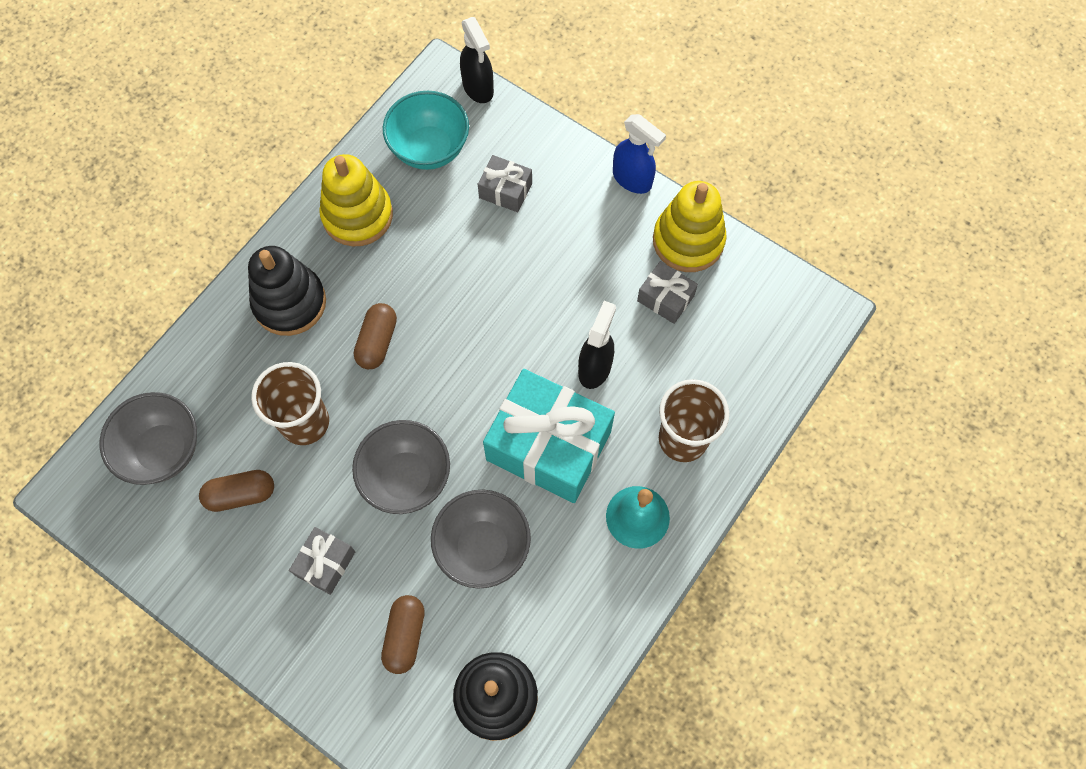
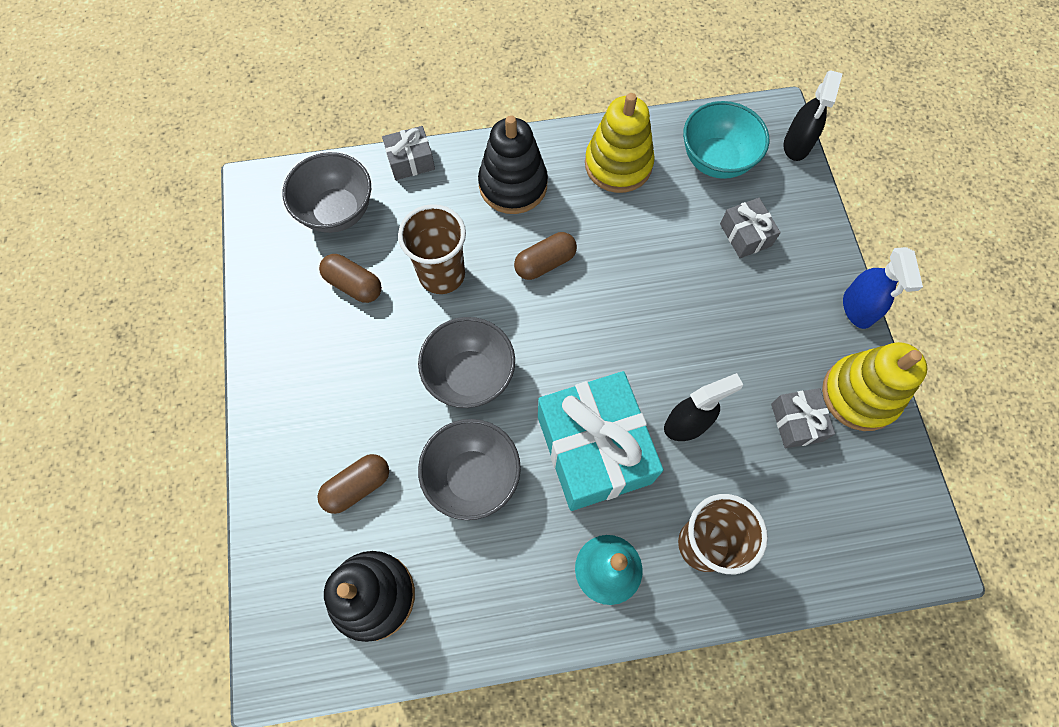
camera: 45 degrees right, 0 degrees up
(325, 563) = (358, 383): grey gift -> grey gift (410, 161)

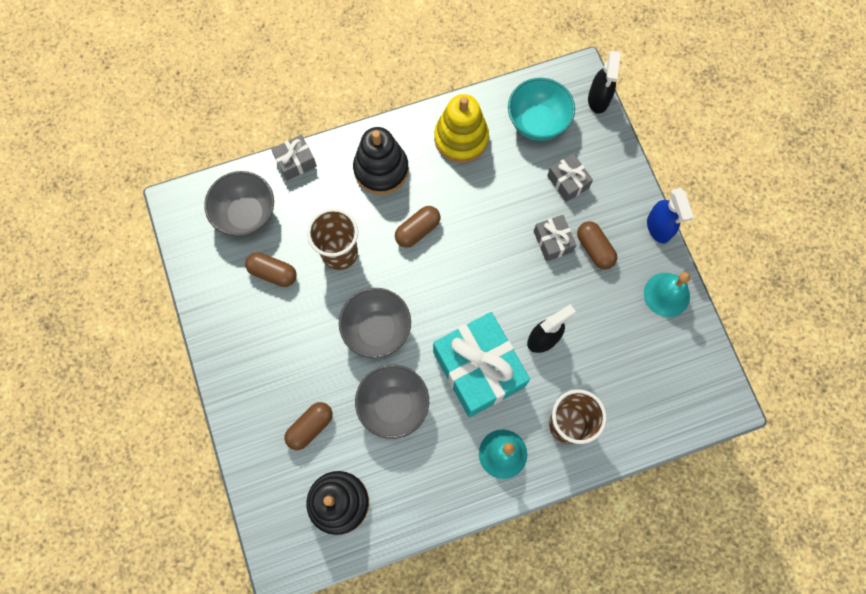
camera: 10 degrees left, 5 degrees up
(769, 321) = (594, 249): none -> brown capsule
(796, 422) = (623, 323): grey gift -> grey gift (553, 241)
(860, 394) = (666, 294): yellow stacking toy -> turquoise bell

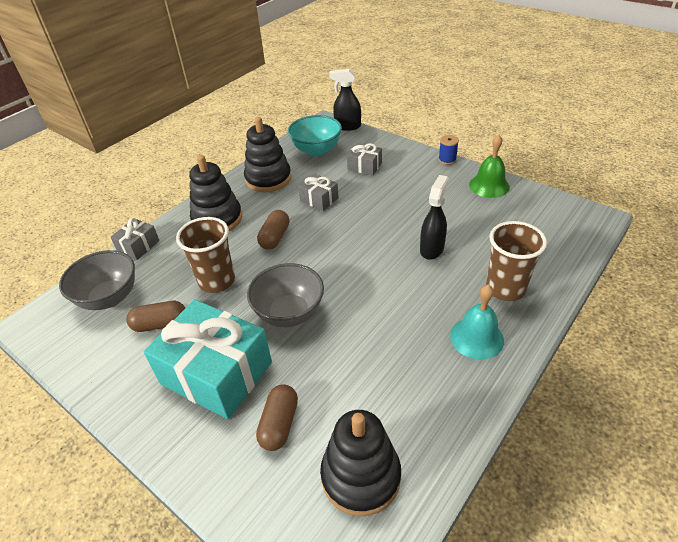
camera: 30 degrees left, 30 degrees down
(393, 405) = (349, 358): grey bowl -> none
(461, 138) = (268, 179): yellow stacking toy -> black stacking toy
(478, 369) = (400, 293): turquoise gift -> turquoise gift (216, 373)
(553, 241) = (384, 197): grey gift -> grey gift (319, 199)
(594, 249) = (416, 187): brown capsule -> none
(598, 99) = (347, 126): black spray bottle -> black spray bottle turned 120 degrees clockwise
(658, 228) = (447, 160): blue spray bottle -> blue spool
(666, 294) = (489, 185): turquoise bell -> green bell

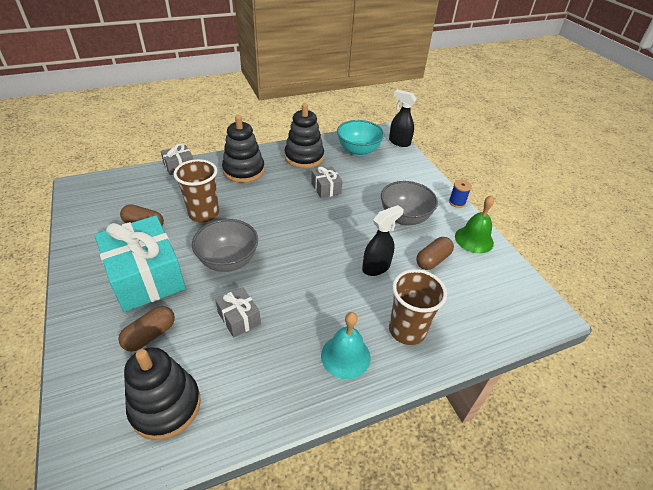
camera: 25 degrees right, 0 degrees up
(109, 298) = (132, 192): grey bowl -> grey bowl (404, 218)
(274, 237) = (269, 202): brown capsule -> brown capsule (432, 260)
(364, 166) = (384, 178): grey gift -> grey gift (239, 318)

